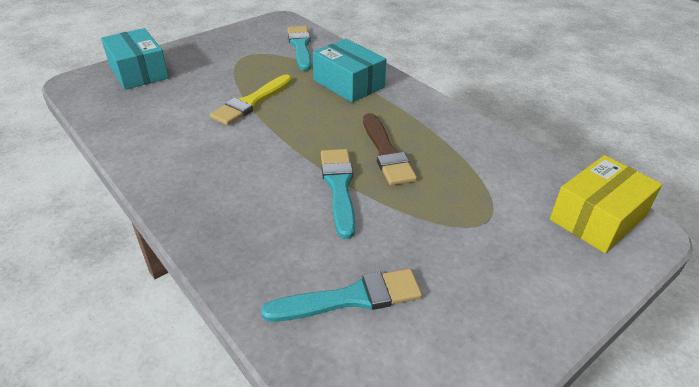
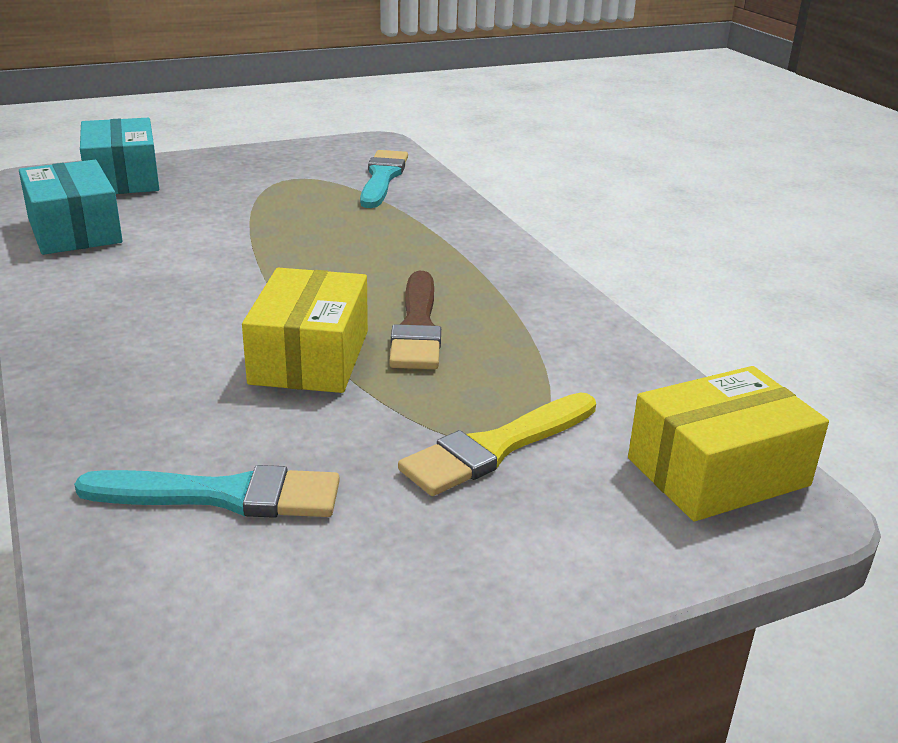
camera: 15 degrees right, 10 degrees down
(251, 102) = (256, 235): yellow brush -> yellow brush (496, 447)
(339, 187) = (310, 357): turquoise brush -> yellow box
(348, 84) = (423, 233): turquoise box -> turquoise box (74, 230)

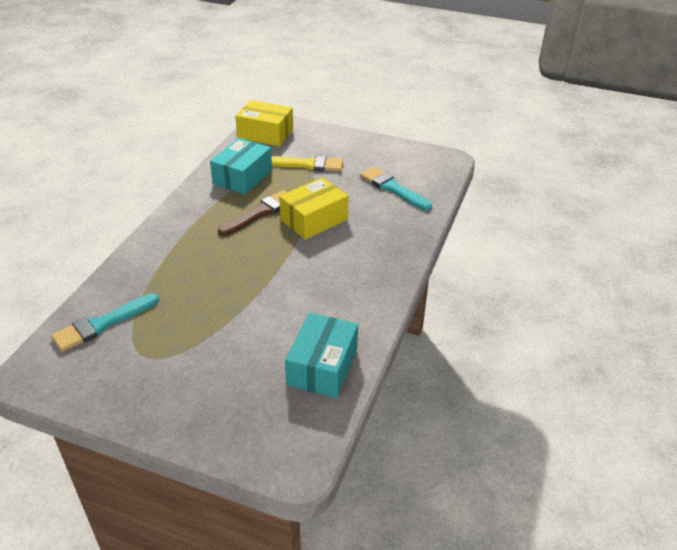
camera: 135 degrees left, 10 degrees up
(122, 178) = (239, 424): turquoise box -> turquoise box (242, 177)

